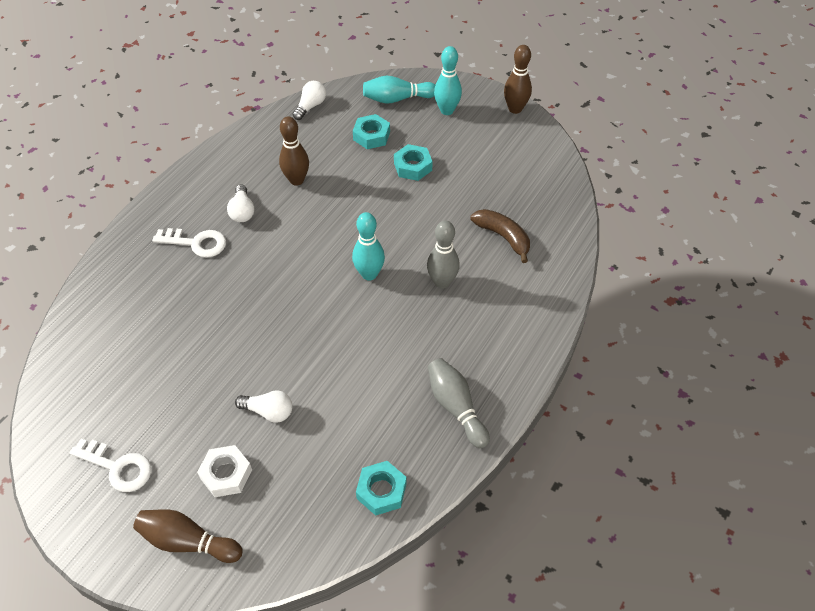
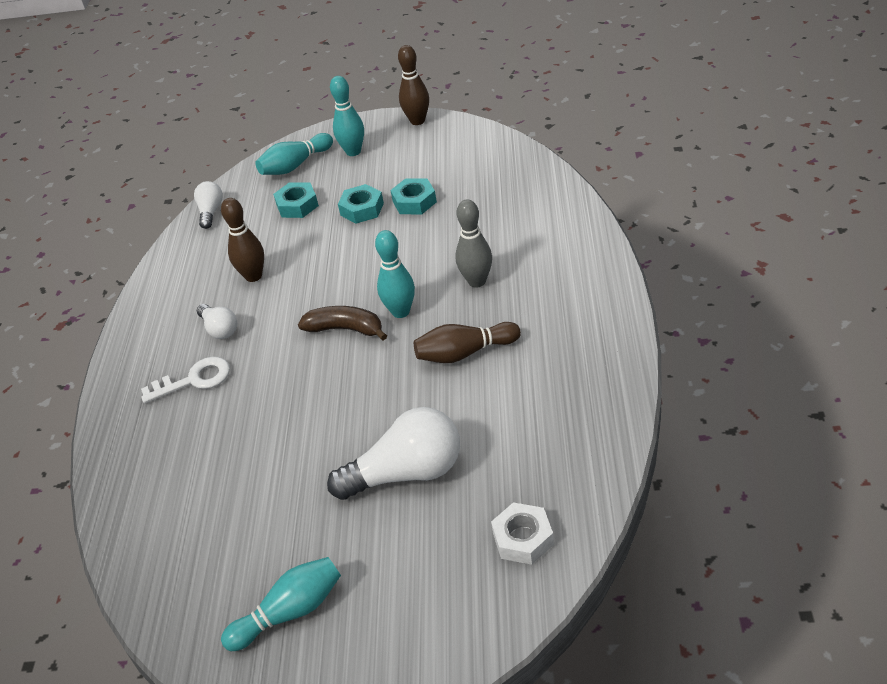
camera: 25 degrees left, 10 degrees down
(117, 467) = (290, 612): white key -> turquoise bowling pin
(187, 541) = (427, 627): brown bowling pin -> brown bowling pin (464, 353)
(226, 474) = (413, 548): white nut -> white nut (523, 538)
(268, 411) = (406, 473): white light bulb -> white light bulb, size x1.91
(381, 491) = (578, 470): turquoise nut -> turquoise nut (414, 202)
(456, 407) = (583, 367): grey bowling pin -> none
(503, 237) = (500, 219): brown banana -> brown banana (345, 329)

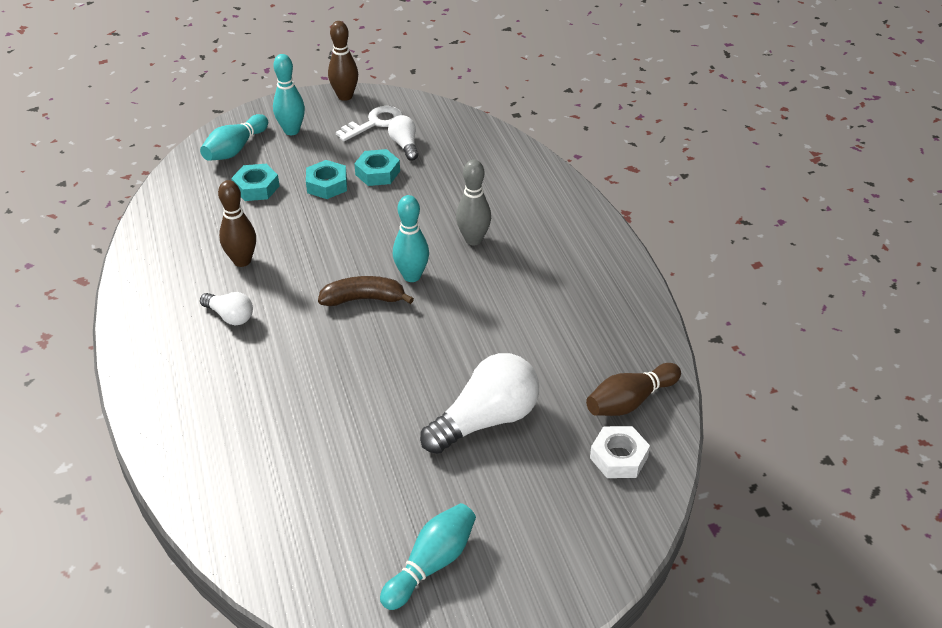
camera: 25 degrees left, 0 degrees up
(194, 380) = (226, 369): white key -> white key (374, 123)
(211, 212) = (163, 203): white light bulb -> white light bulb (405, 145)
(464, 353) = (491, 305): brown bowling pin -> brown bowling pin (630, 401)

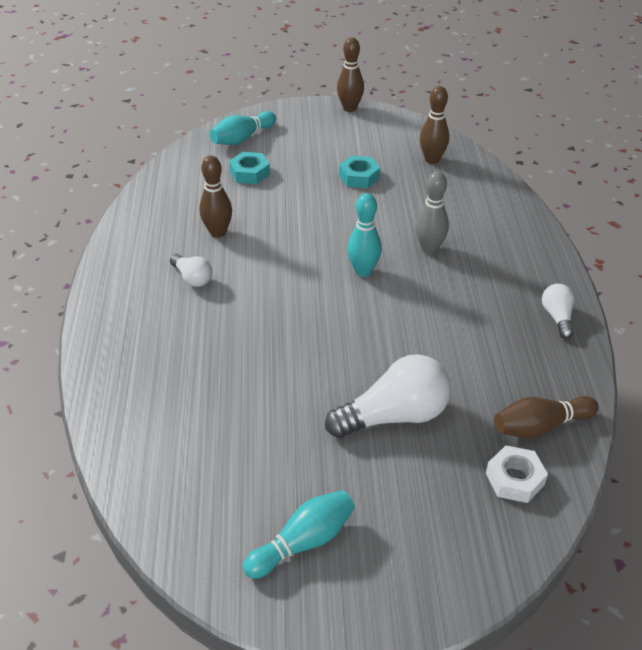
camera: 15 degrees right, 0 degrees up
(291, 131) = (295, 130): turquoise bowling pin -> none
(327, 185) = (311, 180): turquoise nut -> none
(364, 299) = (314, 284): brown banana -> none
(374, 123) = (369, 134): white key -> none
(405, 145) = (390, 157): white light bulb -> white light bulb (557, 317)
(450, 141) = (432, 160): none -> brown bowling pin

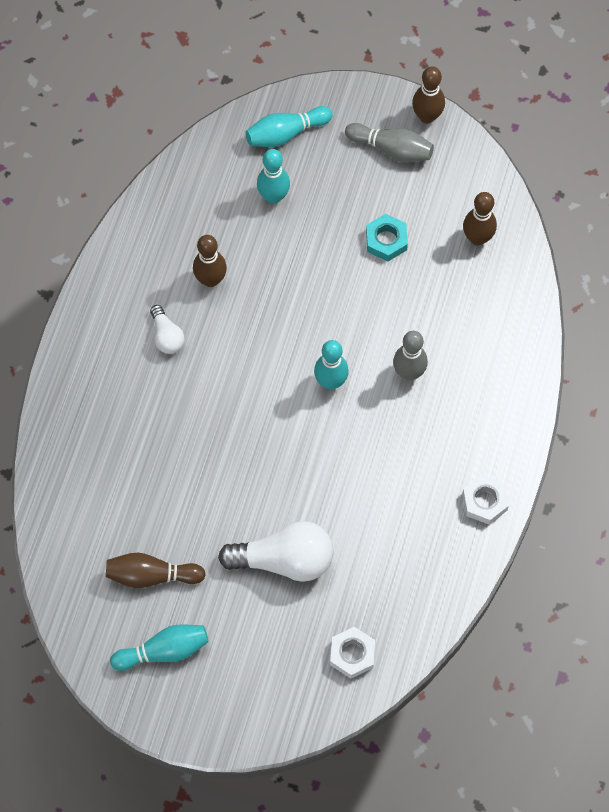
camera: 20 degrees right, 25 degrees up
(250, 173) = (273, 196): turquoise nut -> turquoise bowling pin
(332, 129) = (391, 149): none -> grey bowling pin
(540, 426) = (401, 613): brown bowling pin -> brown bowling pin (151, 575)
(557, 317) = (484, 501): white light bulb -> white nut

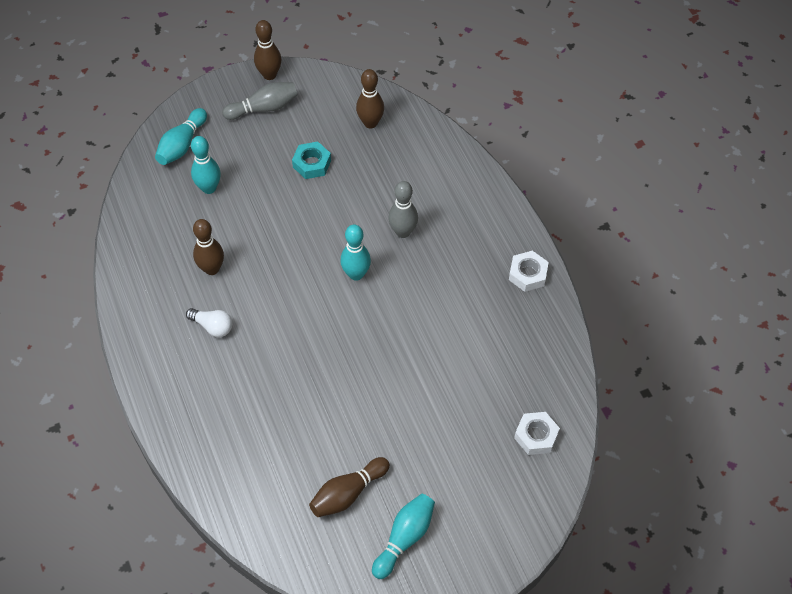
camera: 40 degrees left, 10 degrees down
(284, 559) = (432, 410): white light bulb -> none

